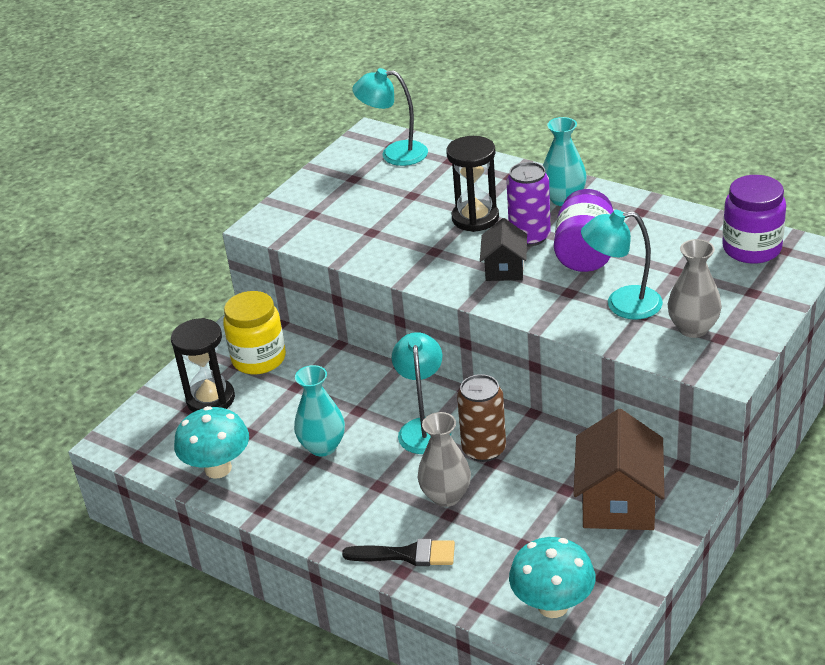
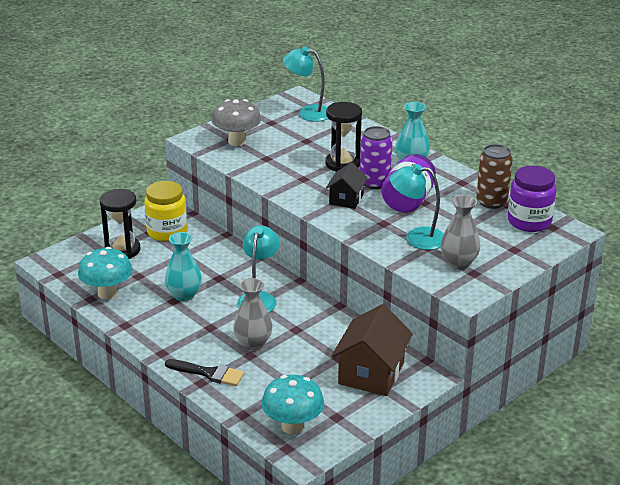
camera: 10 degrees right, 5 degrees down
(321, 216) = (237, 141): none -> grey mushroom
(484, 449) = (293, 320): brown can -> brown can (491, 202)

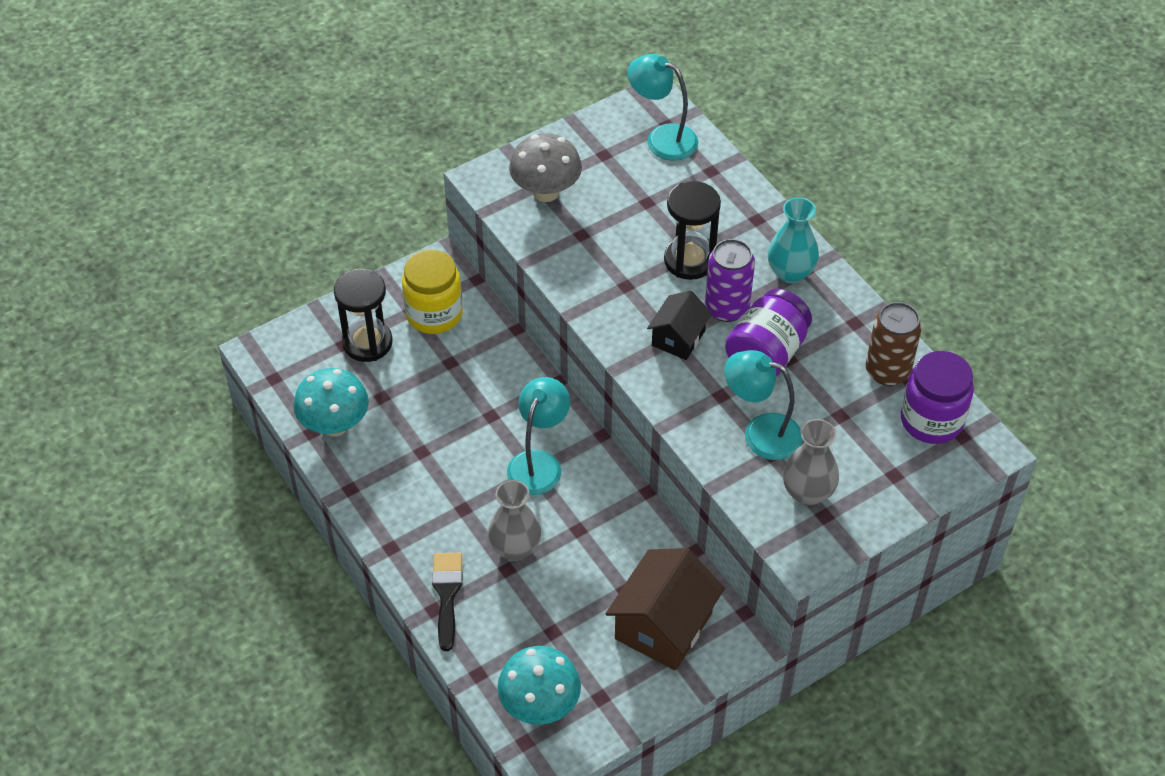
camera: 10 degrees right, 20 degrees up
(184, 295) = (438, 443): turquoise vase -> none
(209, 373) = (447, 594): black brush -> black brush turned 120 degrees counterclockwise

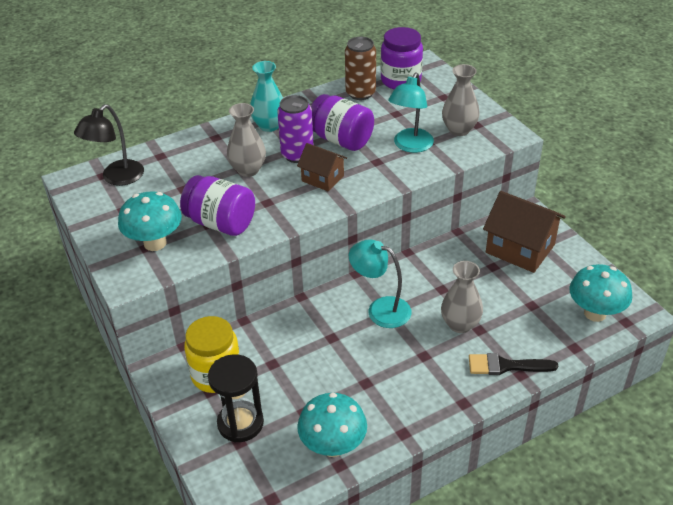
camera: 85 degrees left, 10 degrees down
(546, 192) = (155, 243): grey mushroom -> turquoise mushroom
(583, 246) = (221, 223): none -> purple jar
(662, 138) = (117, 178): turquoise lamp -> black lamp
(678, 338) = (322, 178): black house -> brown house
(689, 260) = (248, 170): black hourglass -> grey vase

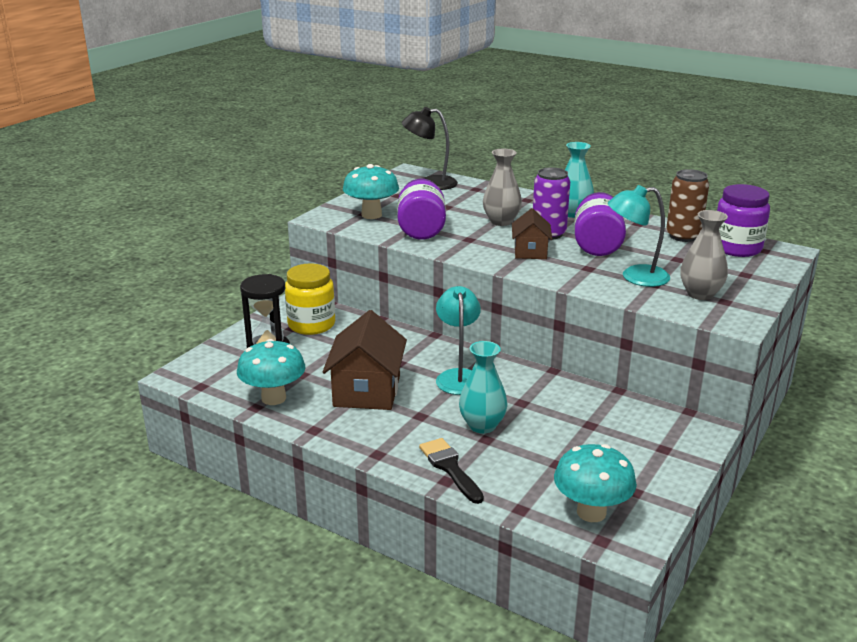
camera: 60 degrees right, 15 degrees down
(460, 324) = (482, 425): grey vase -> turquoise vase
(520, 248) = (639, 435): brown house -> brown house (367, 391)

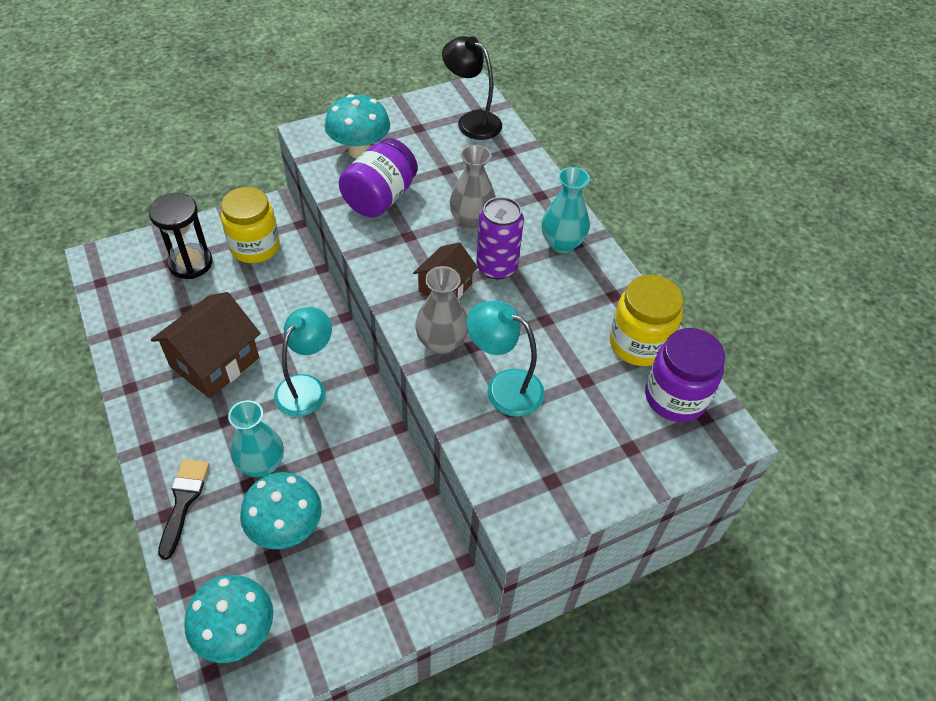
camera: 30 degrees right, 25 degrees up
(273, 398) = (137, 329): turquoise mushroom -> turquoise mushroom (286, 528)
(597, 245) = (525, 312): purple jar -> none
(683, 236) = (638, 344): brown can -> yellow jar
(700, 294) = (539, 454): grey vase -> grey vase (441, 343)

